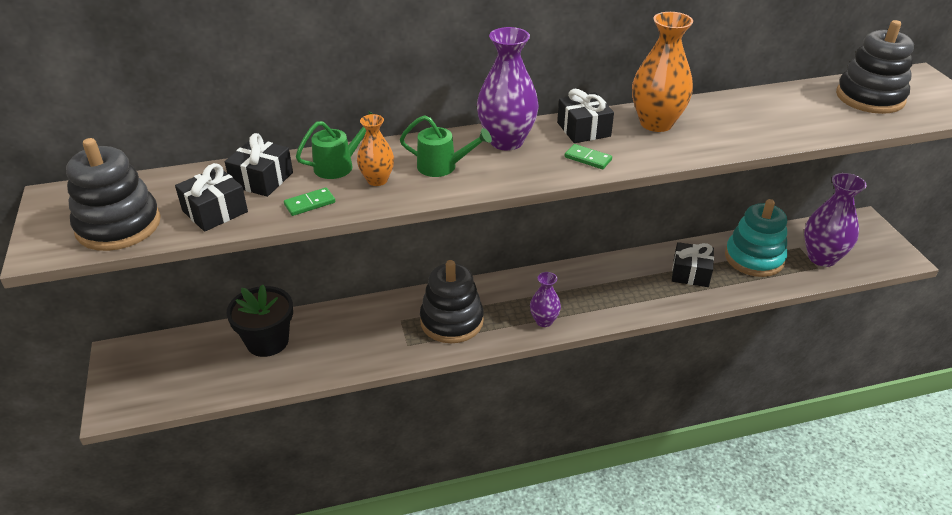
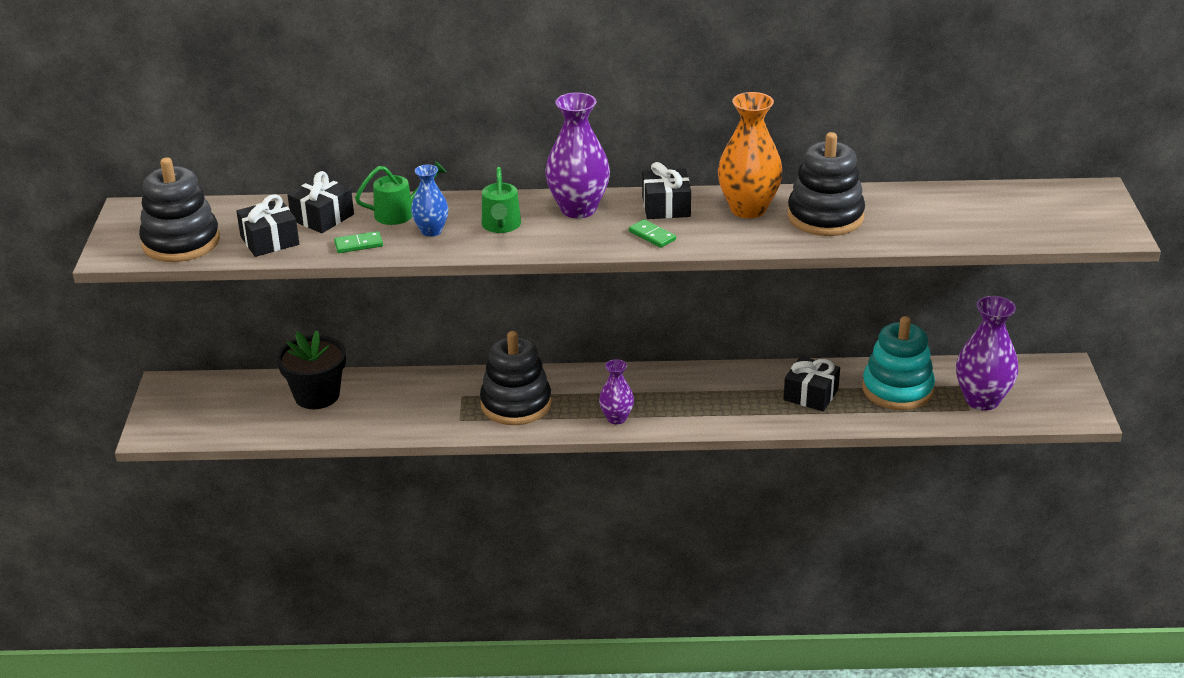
camera: 15 degrees right, 5 degrees down
(377, 180) = (431, 231): orange vase -> blue vase
(443, 167) = (501, 226): green watering can -> green watering can turned 60 degrees clockwise
(870, 97) = (1013, 209): black stacking toy -> black stacking toy (825, 217)

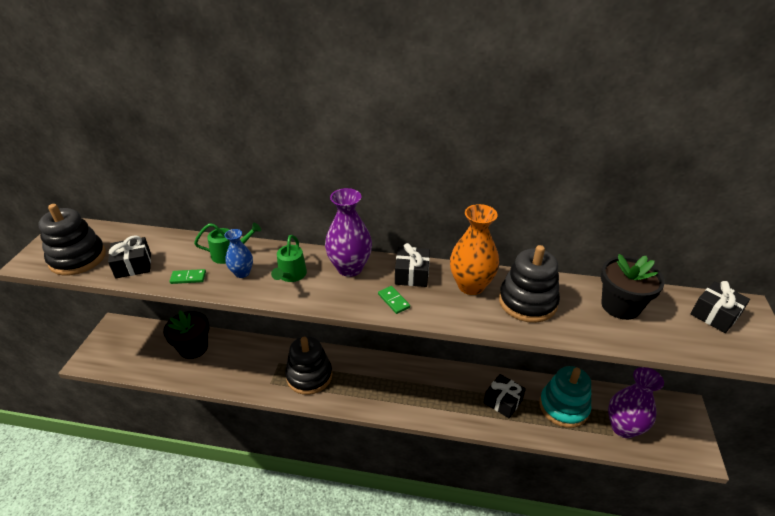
camera: 10 degrees right, 5 degrees up
(322, 217) = (178, 250): black gift -> black gift (715, 315)
(616, 418) = (369, 399): purple vase -> none
(942, 207) = (620, 306): none -> black flower pot

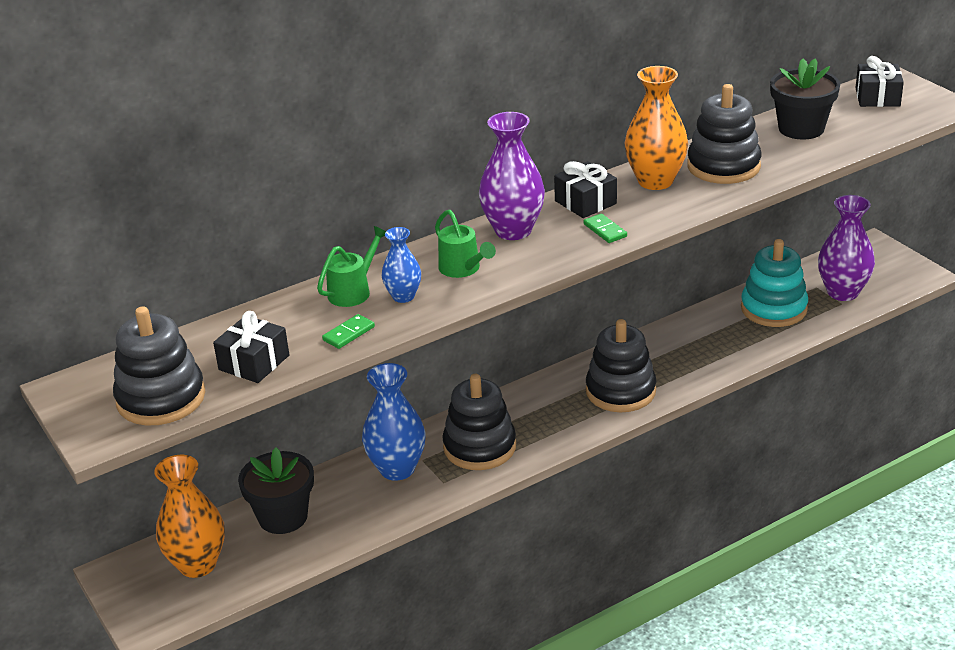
camera: 40 degrees left, 5 degrees down
(138, 346) = (197, 564): none -> orange vase
(263, 359) = (397, 469): none -> blue vase
(393, 301) = (605, 230): green domino -> green domino turned 45 degrees clockwise
(413, 396) = (620, 391): none -> black stacking toy
(503, 401) = (714, 339): black gift -> none

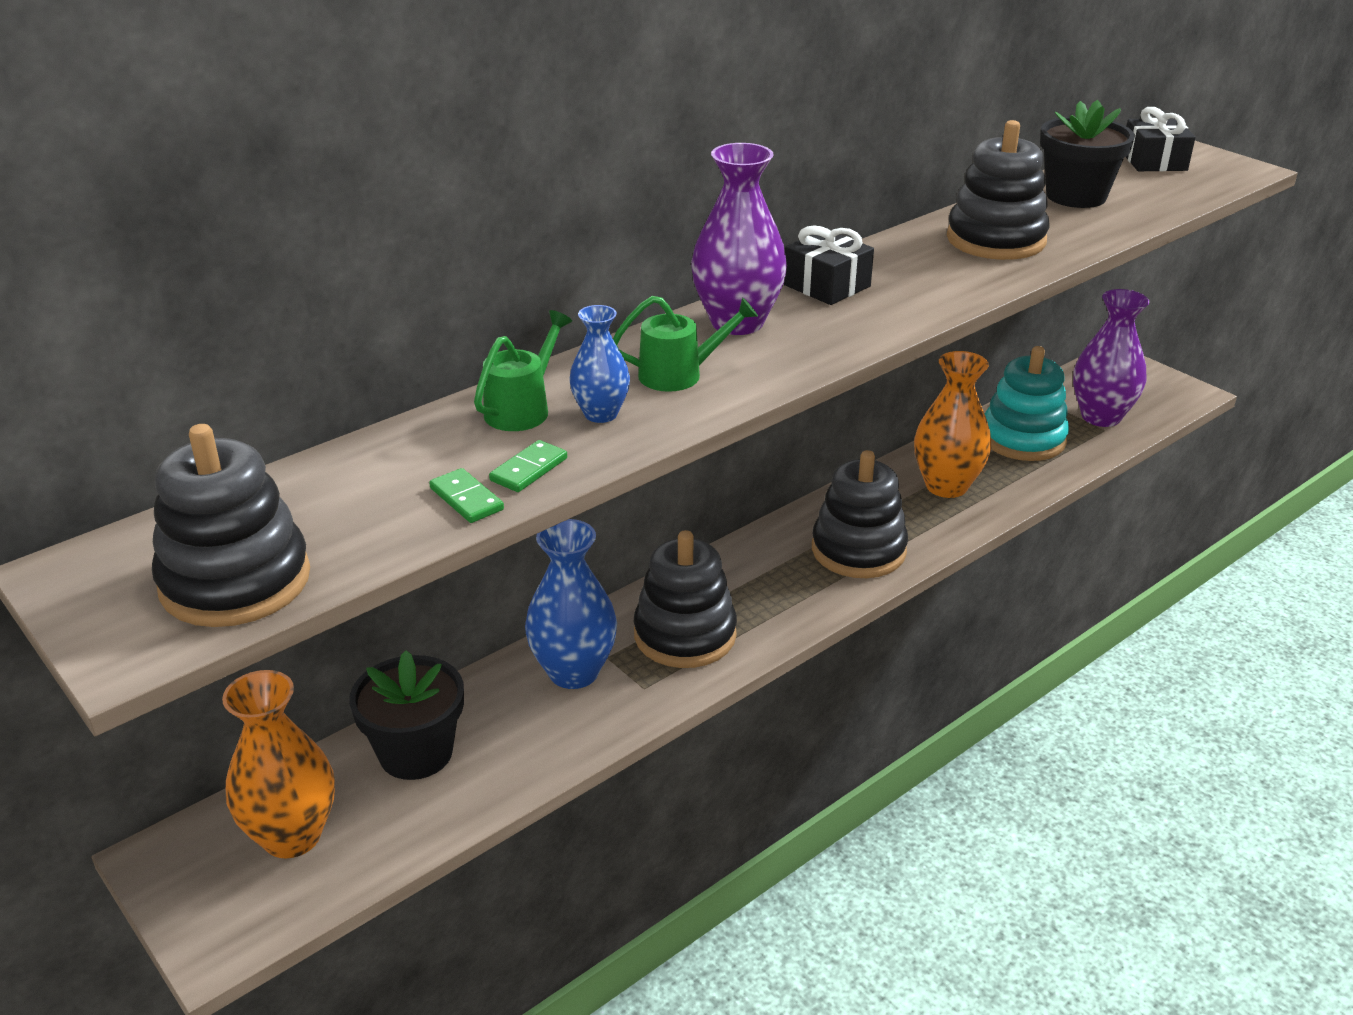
camera: 10 degrees left, 0 degrees up
(254, 362) = (384, 518): black gift -> none
(463, 269) = (680, 375): green watering can -> green watering can turned 60 degrees counterclockwise
(605, 230) = (867, 319): green domino -> green domino (466, 499)
(655, 181) = (912, 258): orange vase -> orange vase (946, 486)

